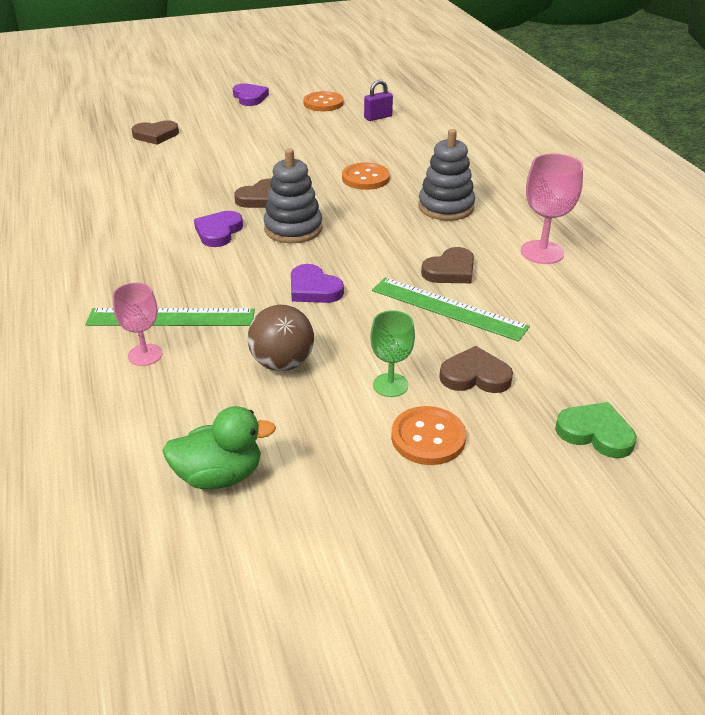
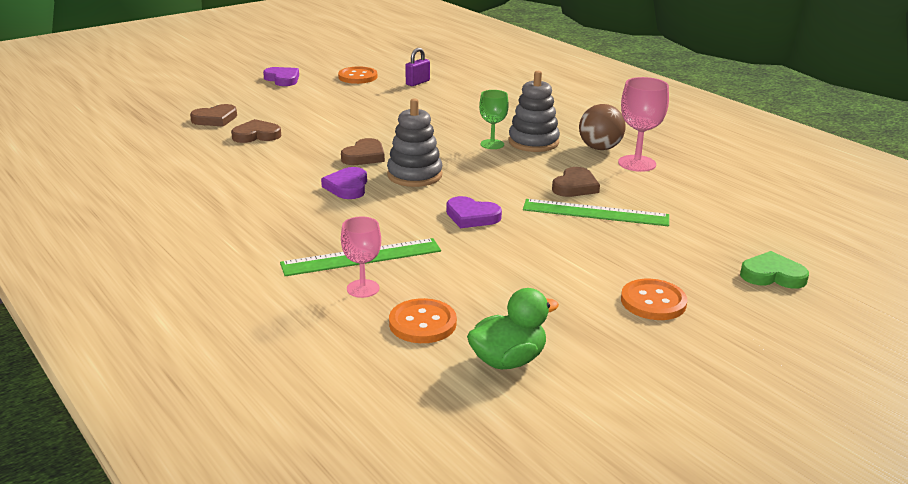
camera: 20 degrees left, 10 degrees down
(282, 363) = (491, 273): brown ball -> brown ball (599, 148)
(365, 178) = (446, 129): orange button -> orange button (422, 323)
(390, 385) = (594, 272): green goblet -> green goblet (492, 144)
(475, 376) = (654, 254): brown heart -> brown heart (256, 135)

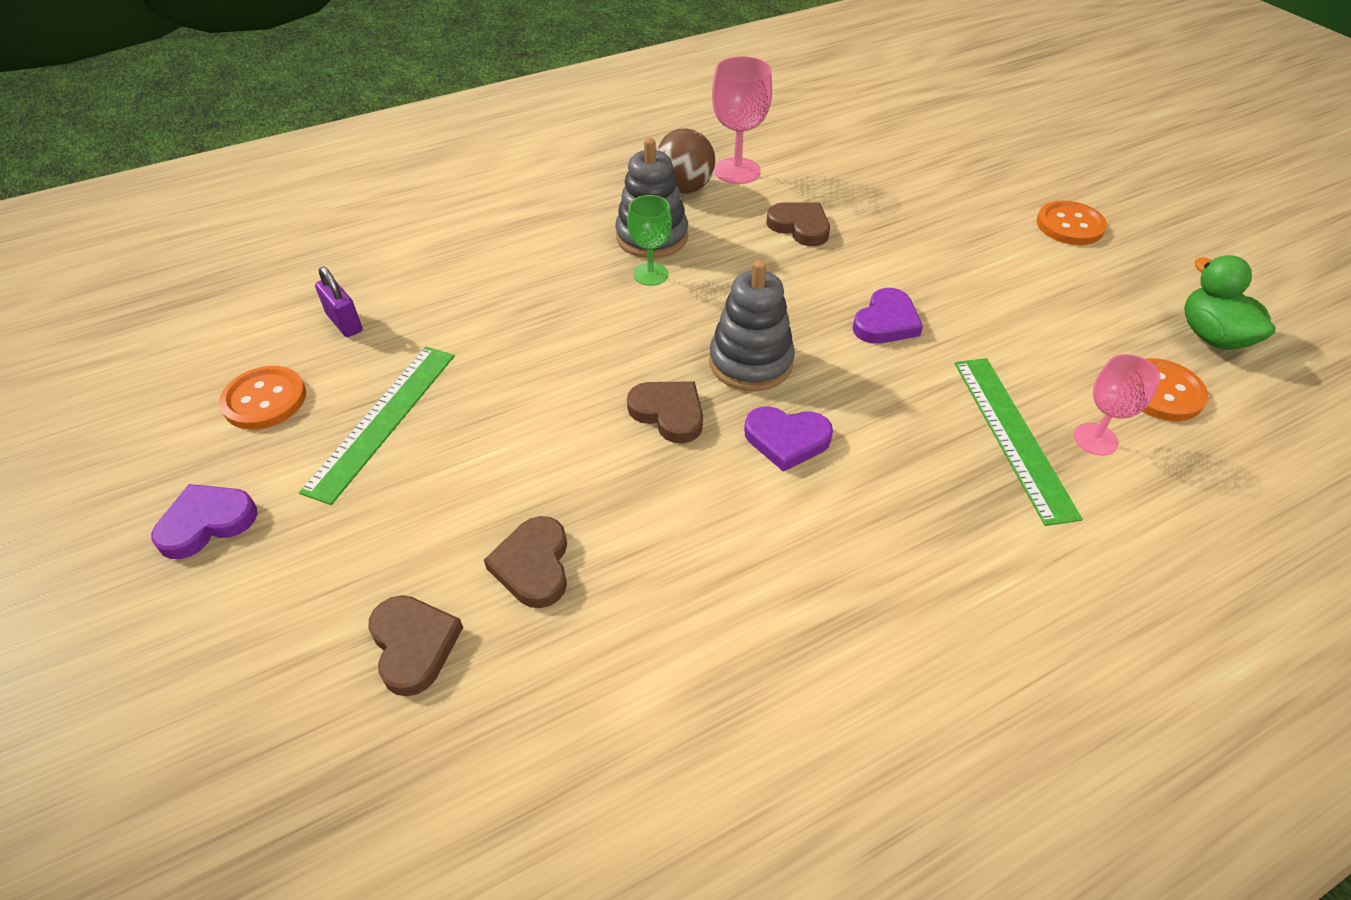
camera: 80 degrees left, 20 degrees up
(595, 213) = (873, 224): green ruler -> green ruler (382, 420)
(772, 275) = (1002, 149): green heart -> none

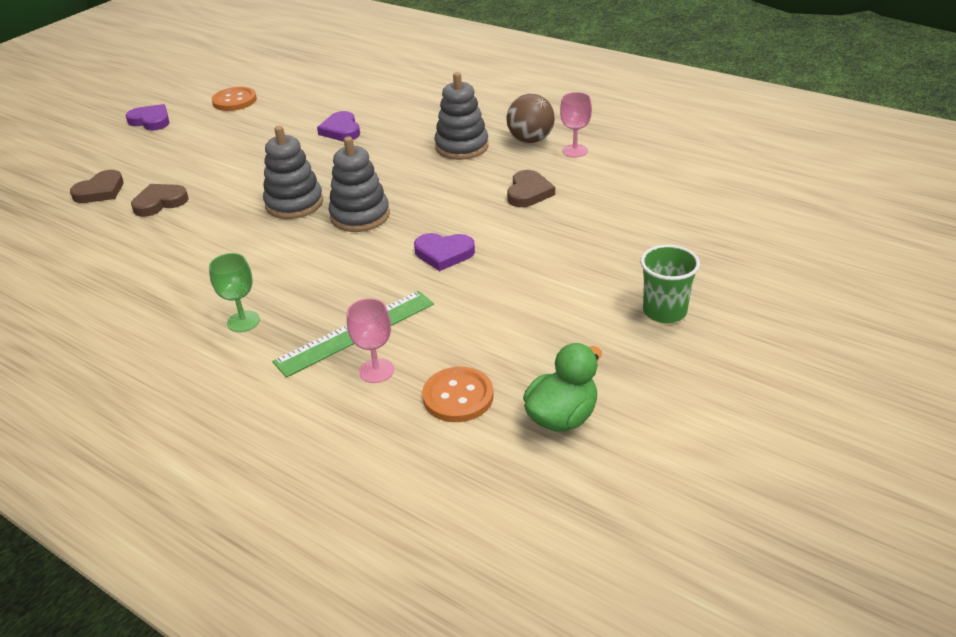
camera: 65 degrees right, 10 degrees down
(344, 323) = (304, 95): purple padlock -> none
(382, 420) = (238, 131): green ruler -> none
(650, 274) = (421, 159): green goblet -> green goblet (243, 321)
(668, 413) = (294, 203): brown heart -> grey stacking toy
(737, 171) = (575, 151): pink goblet -> pink goblet, size x0.66
(786, 440) = (296, 247): purple heart -> purple heart (341, 130)
(1069, 225) = (664, 311): orange button -> green cup

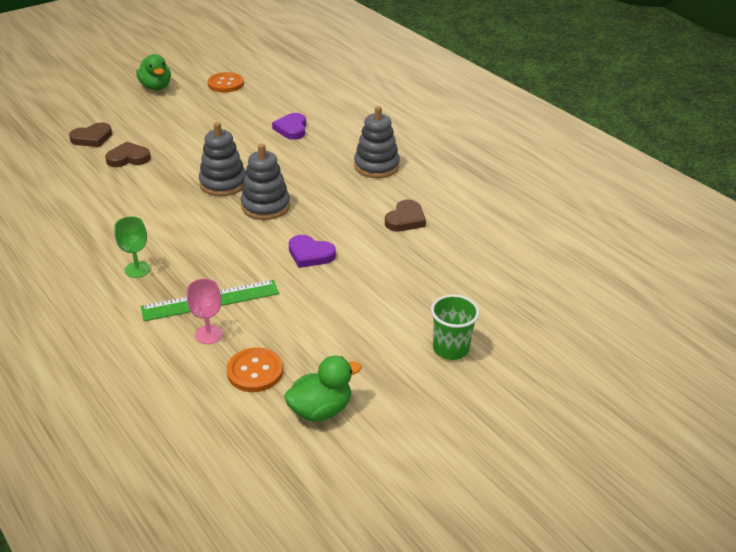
camera: 15 degrees right, 0 degrees up
(151, 121) = (156, 87): purple heart -> green duck
(530, 140) = (435, 173): brown ball -> none
(575, 151) = (465, 192): pink goblet -> none

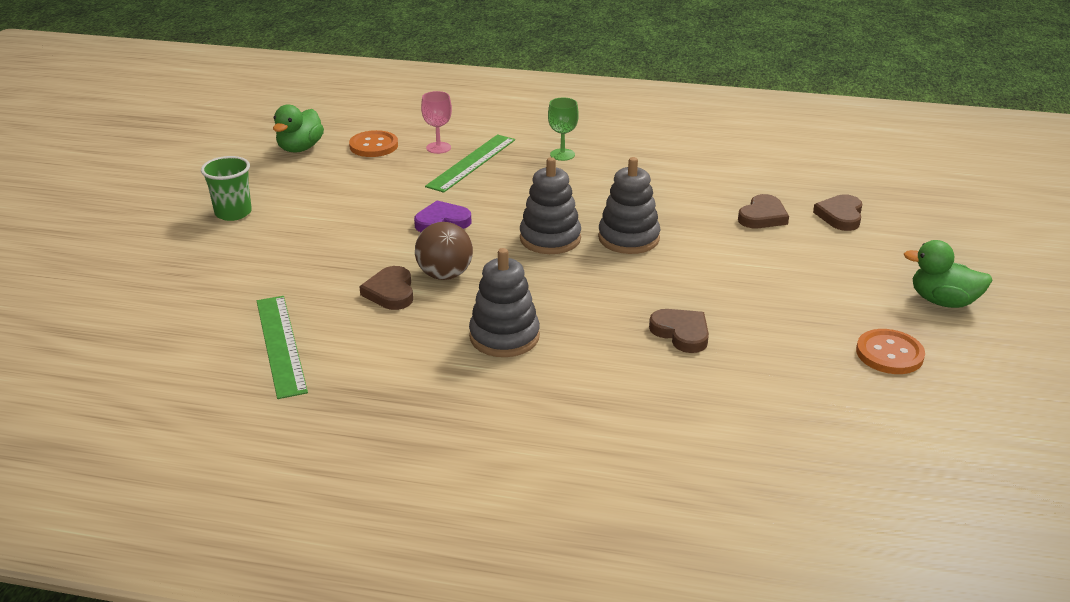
camera: 140 degrees right, 5 degrees down
(291, 129) = (681, 333): purple heart -> brown heart
(360, 214) = (445, 275): none -> brown ball
(500, 218) = (280, 345): none -> green ruler

